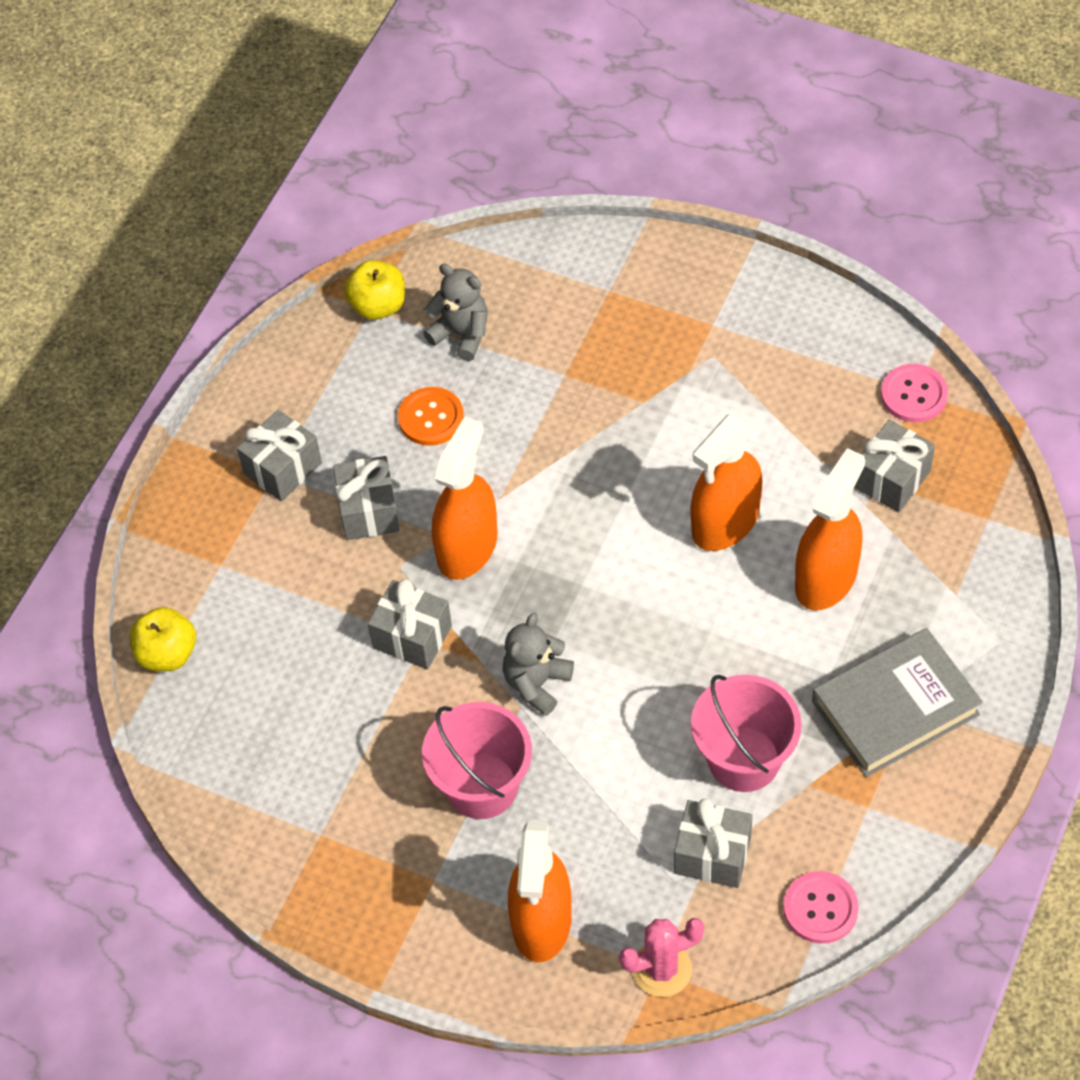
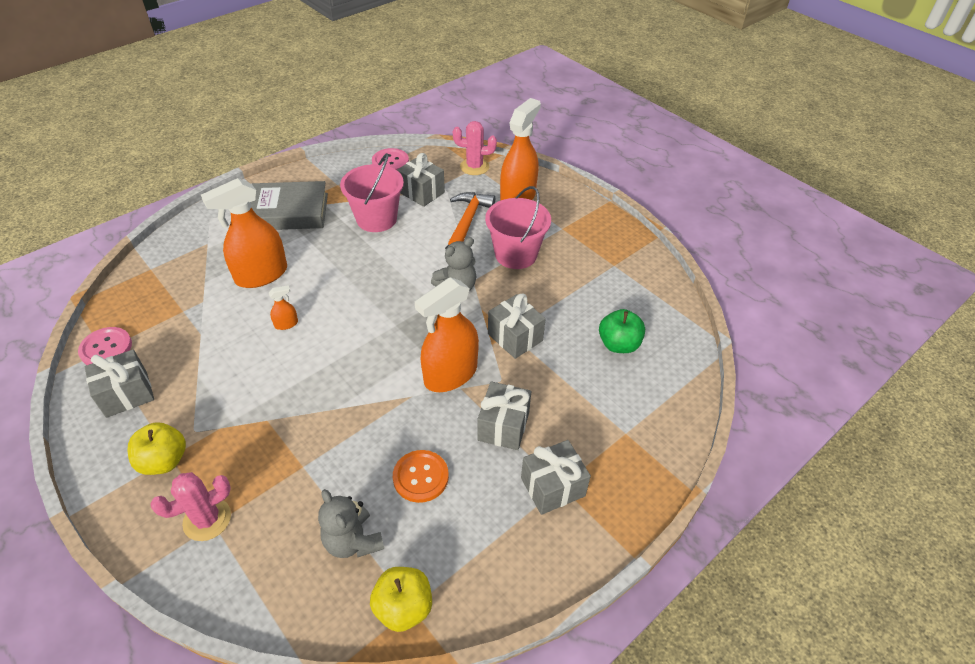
camera: 160 degrees left, 10 degrees down
(167, 654) = (680, 389): yellow apple -> yellow apple (164, 461)
(267, 687) = (618, 344): none -> green apple
(596, 827) = (468, 220): none -> orange hammer
(619, 291) = (207, 519): none -> pink cactus
(725, 522) = (286, 324): orange spray bottle -> orange spray bottle, size x0.41
(892, 479) = (173, 308): grey gift -> grey gift (127, 394)

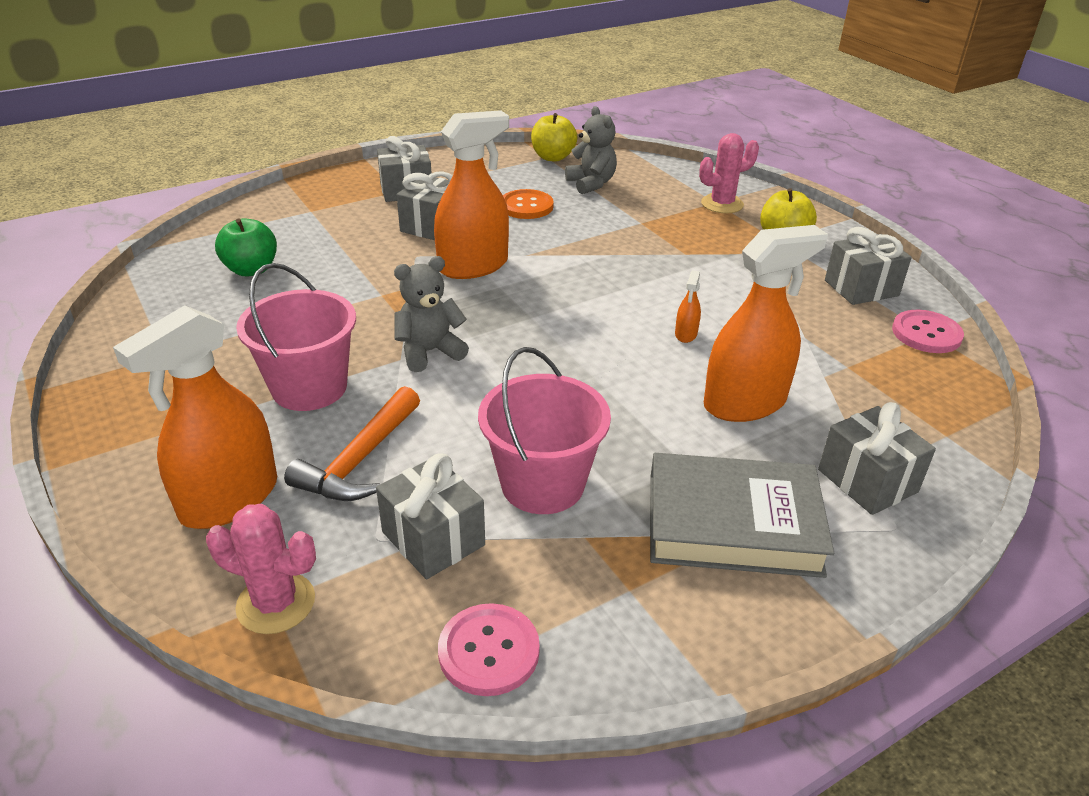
camera: 170 degrees left, 10 degrees down
(286, 324) = (686, 334): orange spray bottle -> orange spray bottle turned 60 degrees counterclockwise
(515, 337) = (377, 289): grey gift -> grey gift (867, 481)

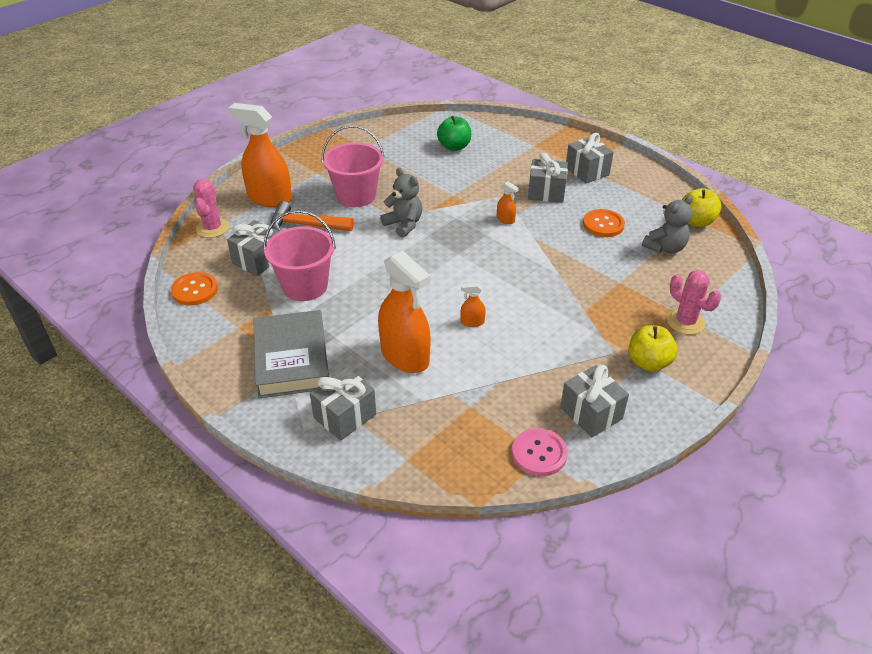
camera: 75 degrees right, 5 degrees up
(473, 266) = (505, 219): orange spray bottle -> orange spray bottle, size x0.41
(489, 651) = (195, 290): pink button -> orange button

